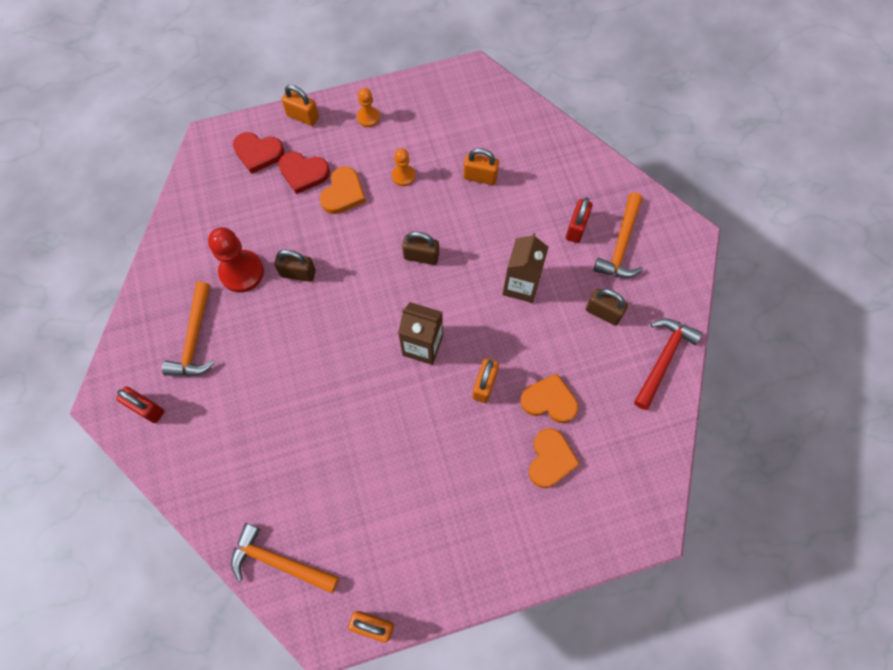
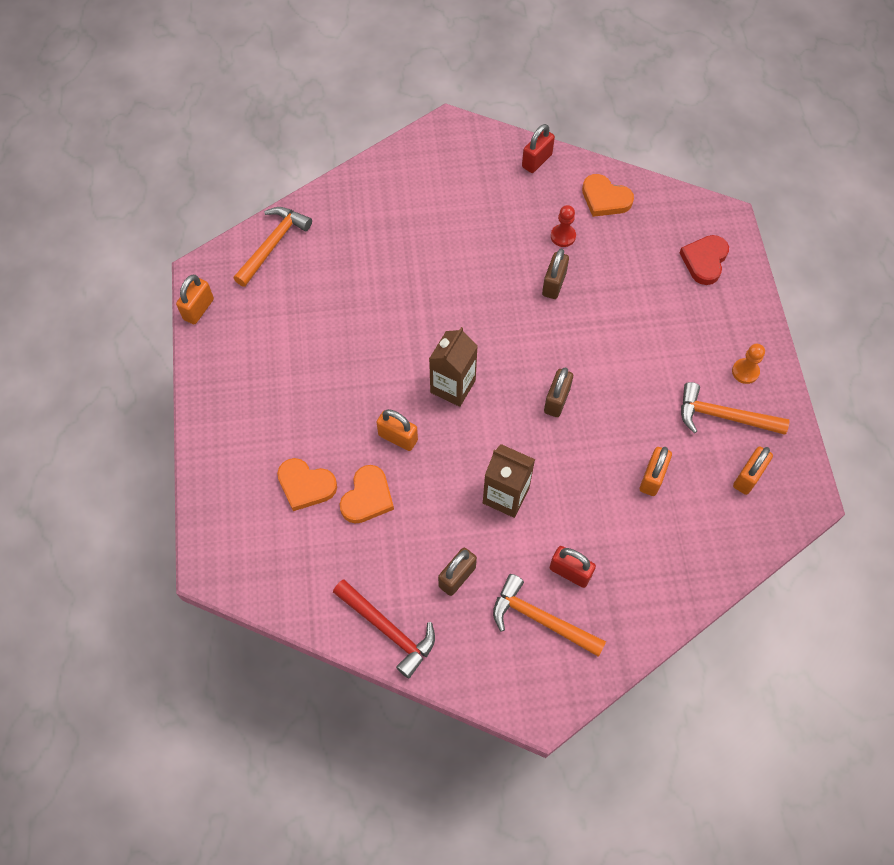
camera: 100 degrees right, 5 degrees down
(147, 409) = (435, 156): red padlock -> red padlock (536, 161)
(195, 338) = (498, 194): orange hammer -> orange hammer (724, 416)
(241, 272) = (563, 236): red pawn -> red pawn, size x0.56
(303, 116) = (750, 306): orange padlock -> orange padlock (748, 477)
(303, 173) = (675, 300): red heart -> none
(343, 193) = (645, 335): orange heart -> orange heart (605, 199)
(403, 176) = (662, 397): orange pawn -> none

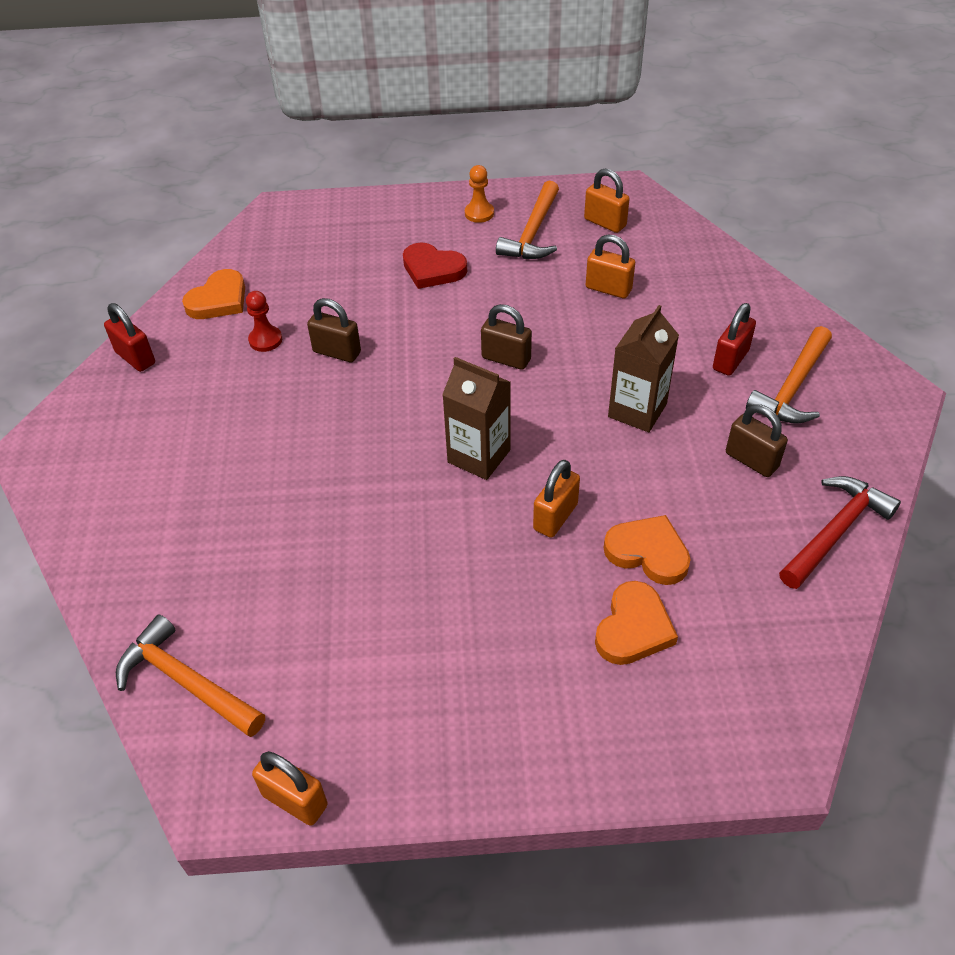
camera: 85 degrees left, 15 degrees down
(704, 261) = (331, 229): red heart -> red heart (432, 269)

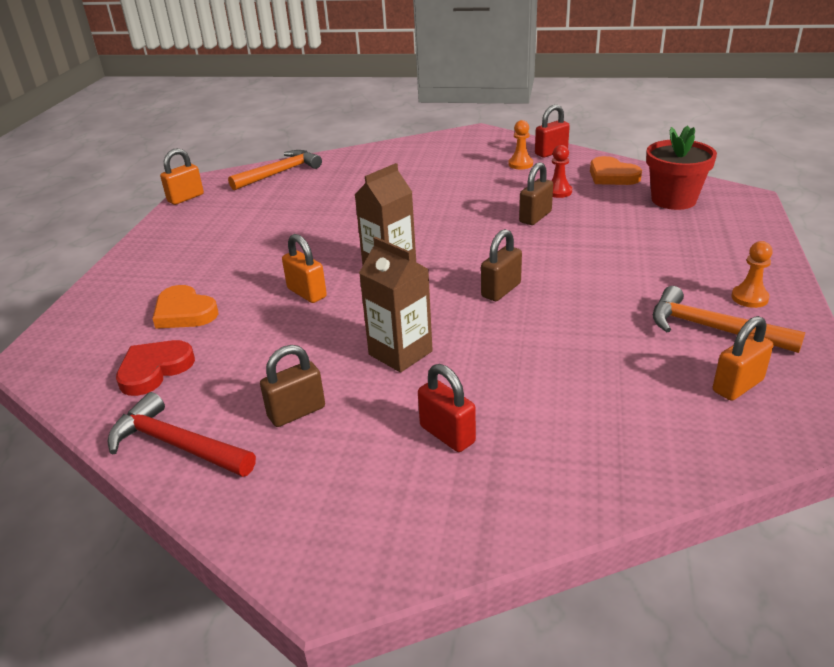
camera: 105 degrees right, 15 degrees down
(174, 383) = (520, 164): none -> orange pawn
(287, 254) = (673, 200): none -> red flower pot
(432, 269) = (645, 264): red heart -> red heart (154, 370)
(608, 289) = (598, 366): orange padlock -> none
(648, 552) = (241, 330): orange heart -> none
(793, 387) = (381, 475): orange hammer -> none
(834, 532) = (177, 445): red hammer -> red hammer turned 150 degrees clockwise

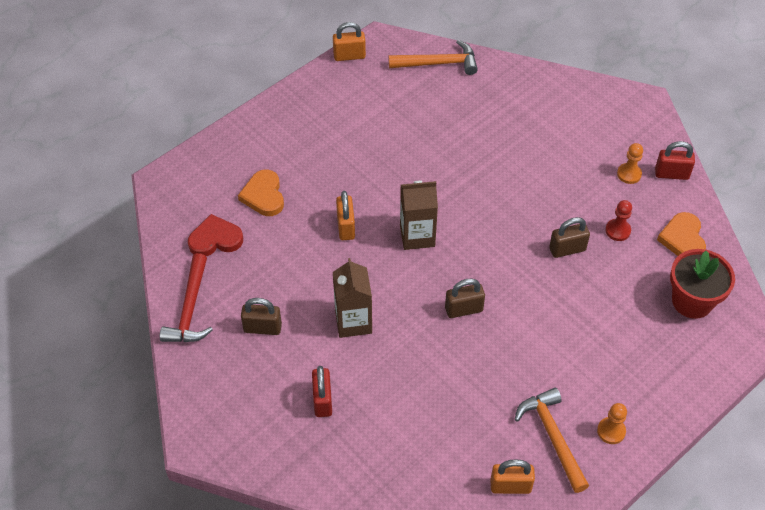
camera: 35 degrees right, 20 degrees up
(177, 445) = (190, 309): red hammer -> red hammer turned 150 degrees counterclockwise

